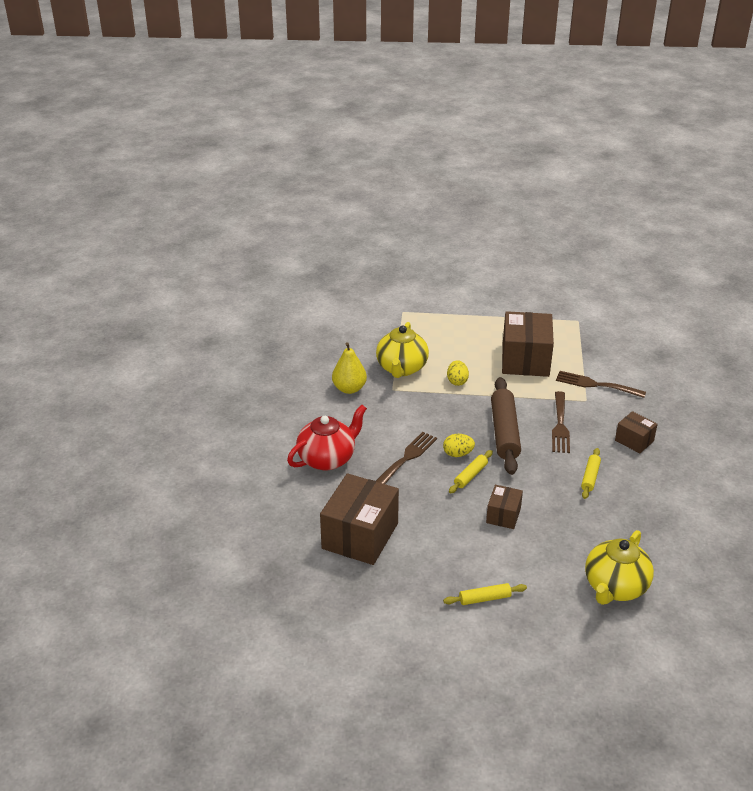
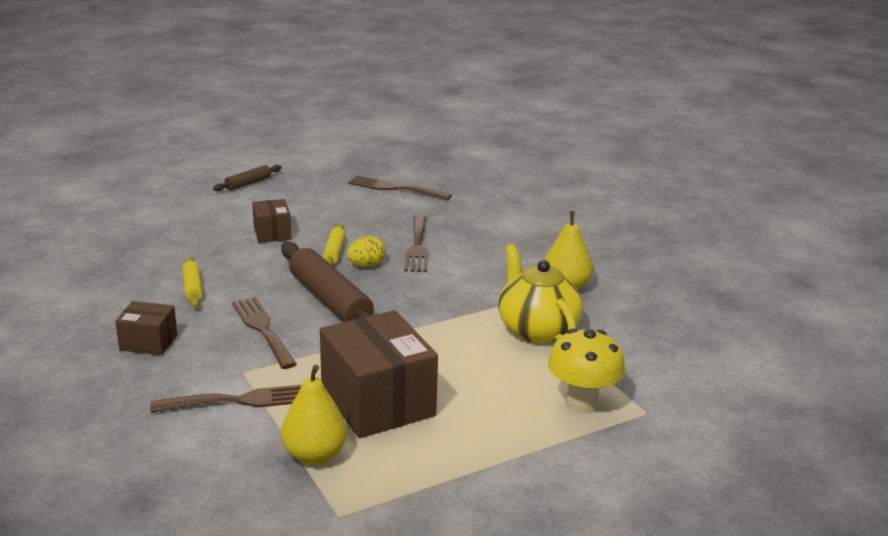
camera: 145 degrees right, 10 degrees down
(327, 459) = (496, 224): red teapot -> none
(360, 536) = (395, 188): brown box -> brown fork
(426, 325) = (582, 403): none -> yellow mushroom
(457, 381) = (446, 338): yellow egg -> none
(484, 599) = (248, 183): yellow rolling pin -> brown rolling pin
(573, 346) = (314, 455): none -> yellow pear
(615, 587) = (128, 216): yellow teapot -> none

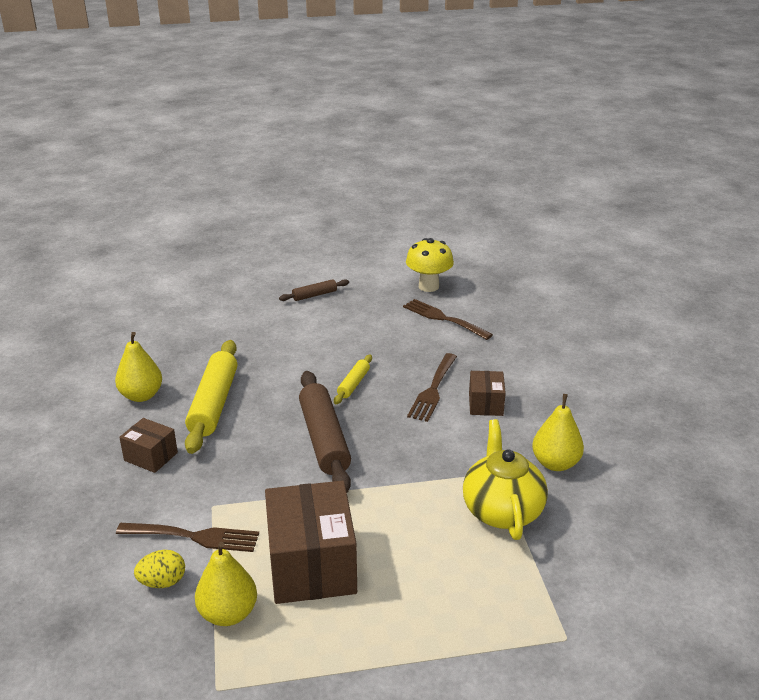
camera: 20 degrees right, 5 degrees up
(104, 292) = (141, 396): none -> yellow pear
(193, 288) = (214, 404): yellow rolling pin -> yellow rolling pin, size x2.00
(263, 329) = (250, 461): brown fork -> none
(272, 233) = (309, 354): brown box -> brown box (485, 404)
(366, 265) = (375, 404): yellow egg -> yellow egg (162, 582)
(582, 403) = (505, 611): yellow mushroom -> yellow mushroom (428, 286)

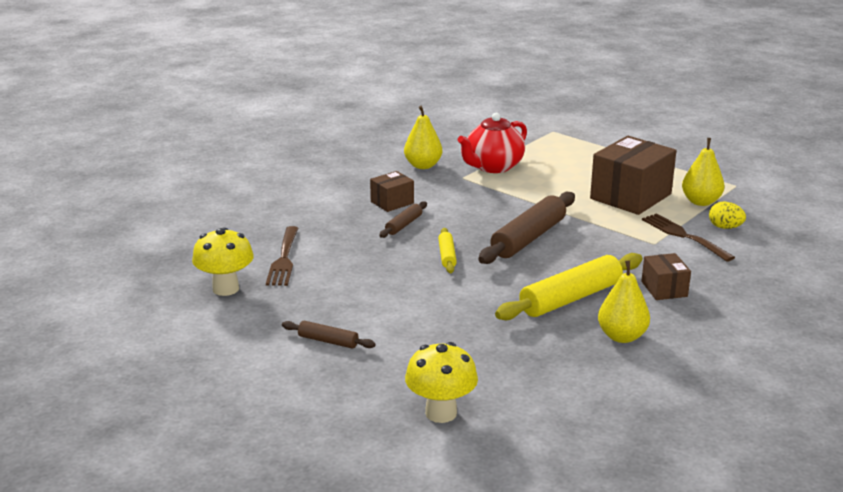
camera: 130 degrees left, 5 degrees down
(193, 298) = (441, 413): none -> yellow mushroom
(353, 384) = (447, 256): yellow rolling pin -> yellow rolling pin turned 75 degrees counterclockwise
(433, 390) = (404, 225): brown fork -> brown rolling pin
(502, 510) = (493, 167): yellow teapot -> red teapot

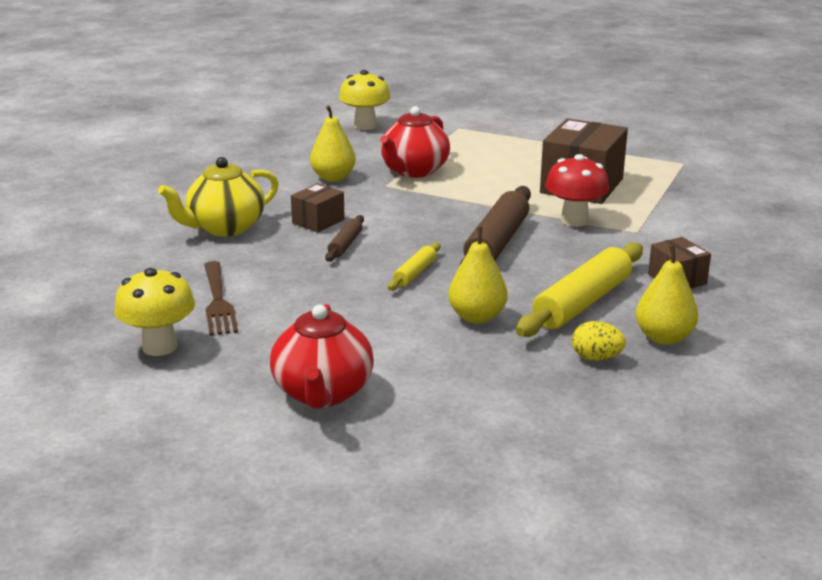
camera: 15 degrees left, 0 degrees up
(316, 199) = (225, 228): none -> yellow teapot
(328, 341) = (323, 393): brown rolling pin -> red teapot
(441, 413) = (508, 460): yellow mushroom -> yellow mushroom (365, 126)
(447, 256) = (415, 273): yellow rolling pin -> yellow rolling pin turned 45 degrees clockwise
(605, 227) = (574, 220): none -> red mushroom
(684, 236) = (662, 220): brown fork -> none
(701, 202) = (658, 183): yellow pear -> yellow pear (477, 317)
(725, 227) = (699, 207): yellow egg -> yellow egg (596, 358)

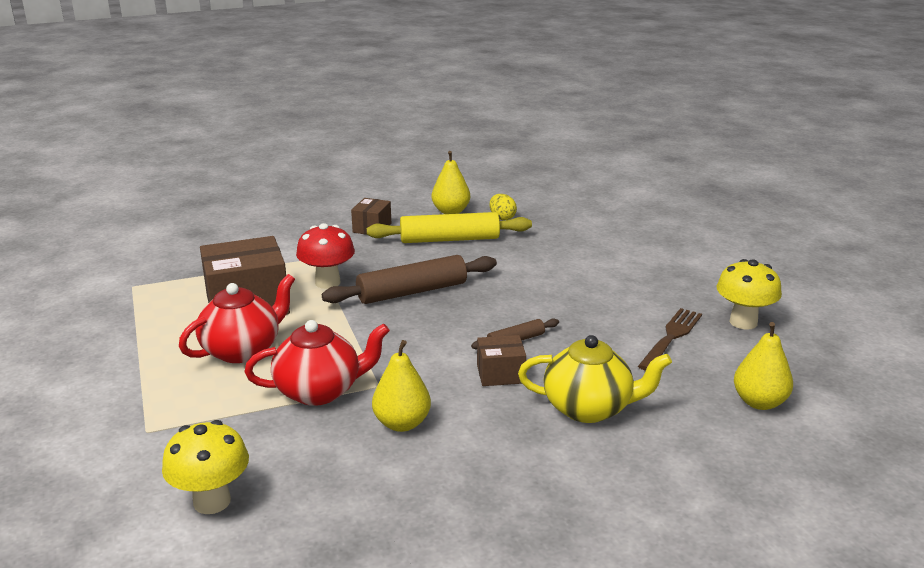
camera: 135 degrees left, 0 degrees up
(323, 393) = (667, 259): red teapot -> red teapot (243, 350)
(415, 273) = (507, 296): yellow rolling pin -> none
(477, 317) = (521, 257): yellow pear -> yellow pear (759, 402)

